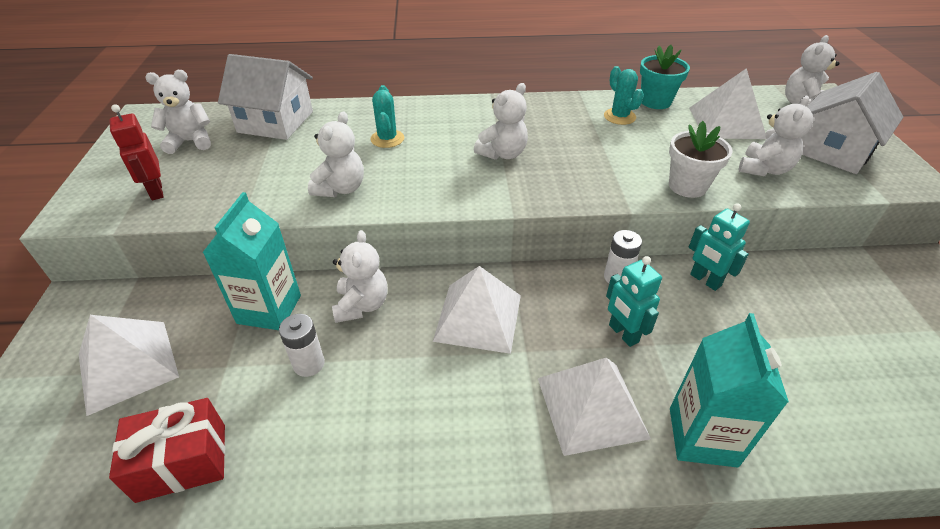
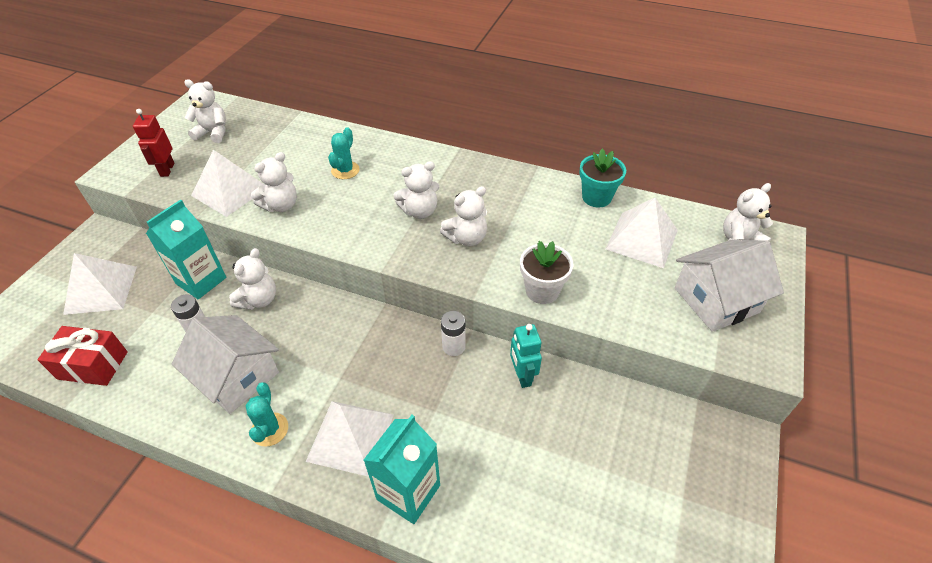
camera: 25 degrees right, 5 degrees up
(276, 122) = (279, 131): white house -> white house (237, 377)
(478, 317) = (327, 339): white pyramid -> white pyramid (229, 191)
(619, 117) = (548, 204): turquoise cactus -> turquoise cactus (269, 429)
(623, 334) = (419, 393): turquoise robot -> none
(764, 169) = (628, 297): white teddy bear -> white teddy bear (466, 238)

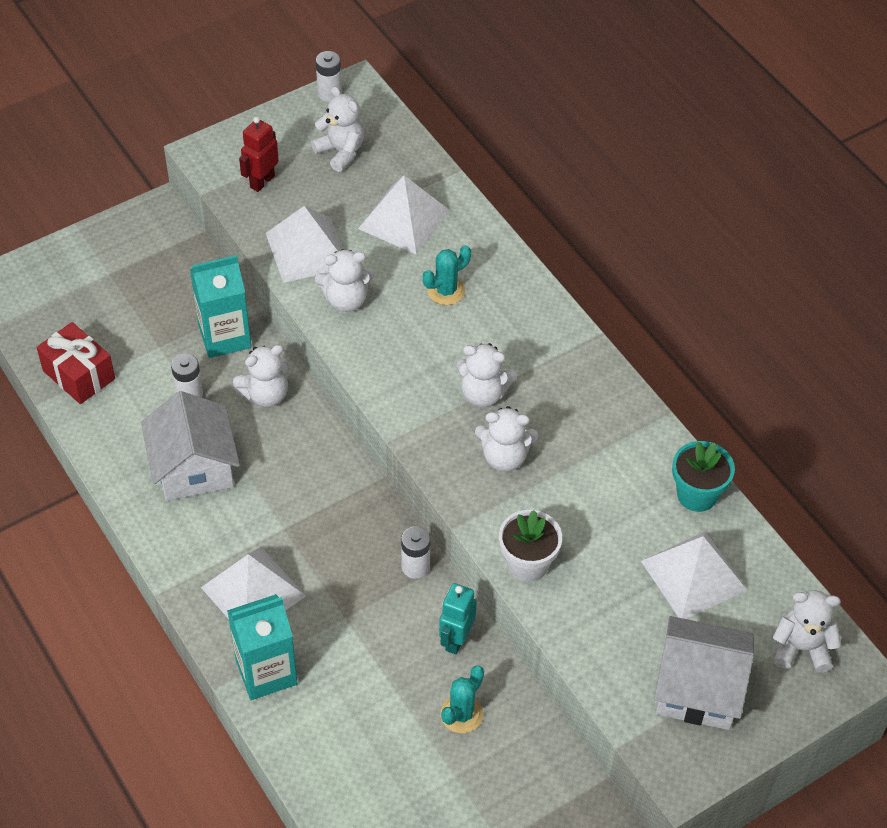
camera: 35 degrees right, 5 degrees up
(101, 289) = (127, 290): white pyramid -> white pyramid (404, 219)
(182, 109) = (329, 93): none -> white battery
(269, 429) = (190, 538): turquoise cactus -> turquoise cactus (461, 714)

